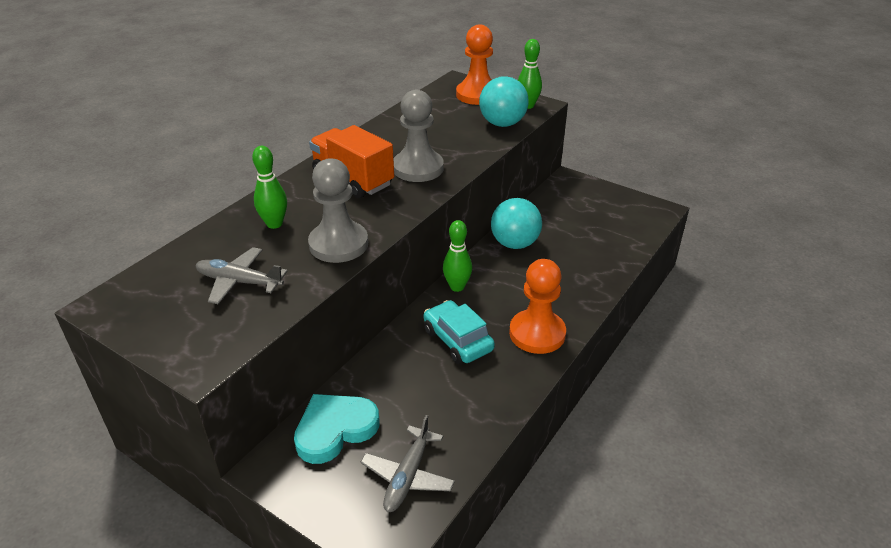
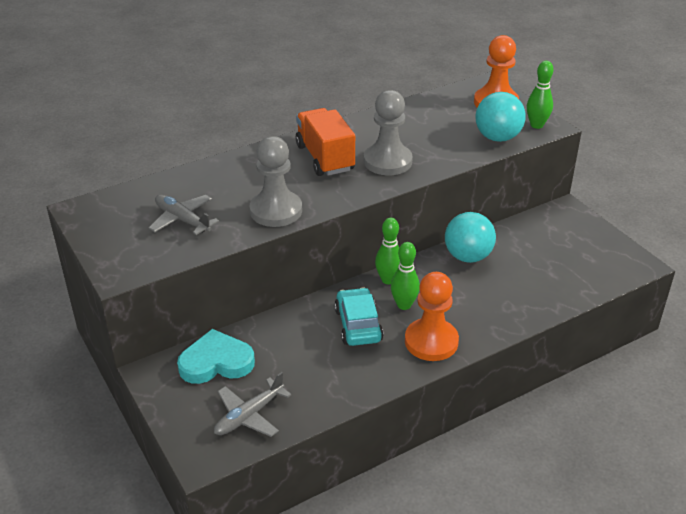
camera: 25 degrees right, 0 degrees up
(274, 224) = (237, 180): green bowling pin -> green bowling pin (404, 305)

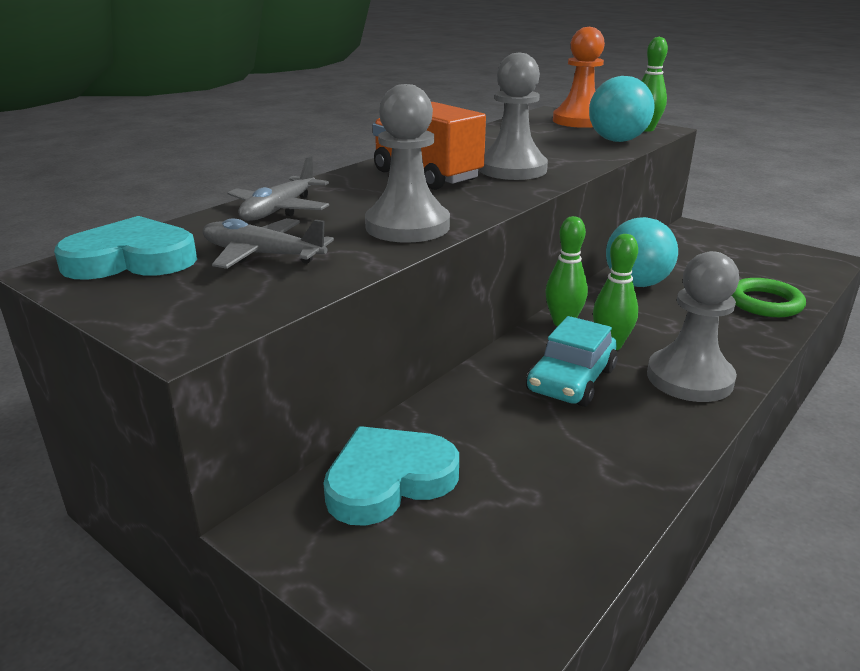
camera: 20 degrees left, 10 degrees down
(116, 208) = (132, 259): none -> turquoise heart
(249, 415) = (509, 553): grey plane -> grey plane (279, 210)
(358, 325) = (571, 380): turquoise car -> turquoise car turned 120 degrees counterclockwise
(431, 341) = (689, 378): orange pawn -> grey pawn
(543, 295) = (764, 303): none -> green ring

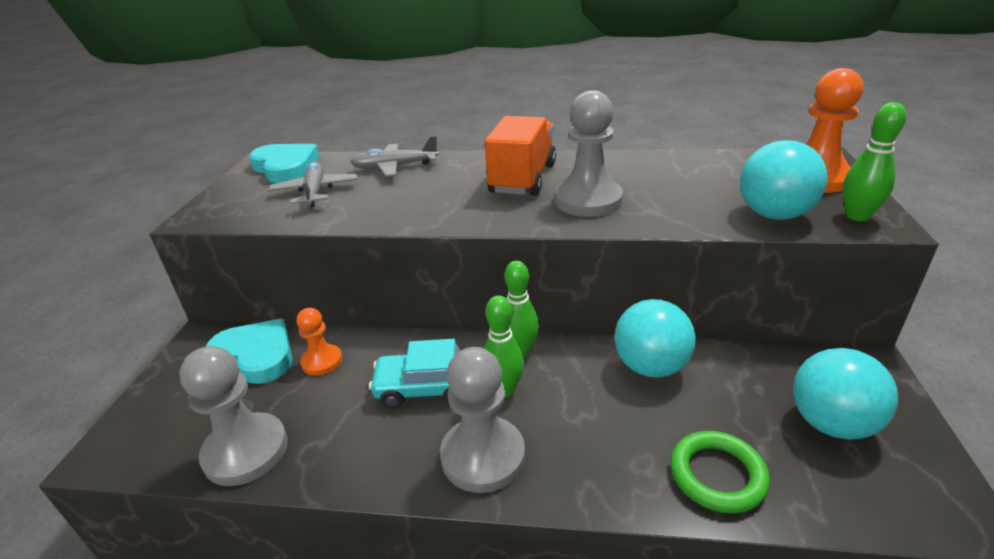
camera: 60 degrees right, 5 degrees up
(407, 226) = (402, 210): grey pawn -> grey pawn (246, 451)
(459, 431) = (322, 361): none -> orange pawn
(740, 257) = (831, 423): none -> turquoise ball

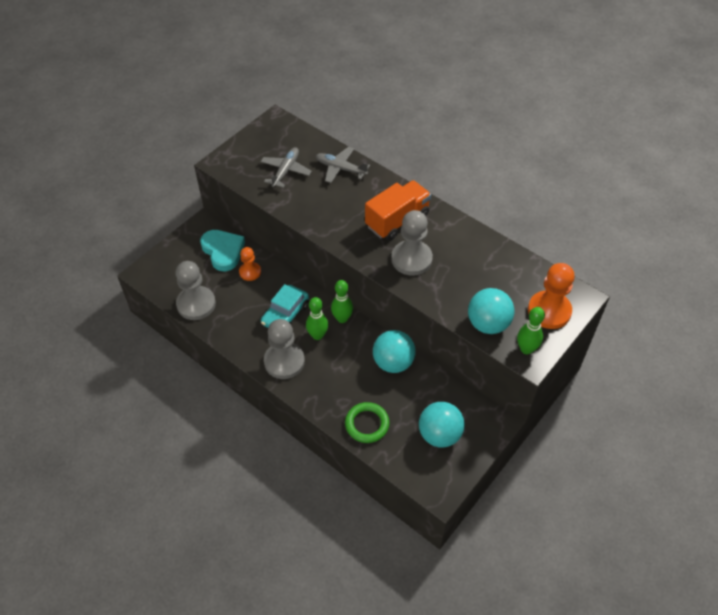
camera: 30 degrees right, 20 degrees up
(286, 167) = (284, 135): turquoise heart -> none
(426, 387) = (285, 314): turquoise car -> turquoise car turned 90 degrees counterclockwise

